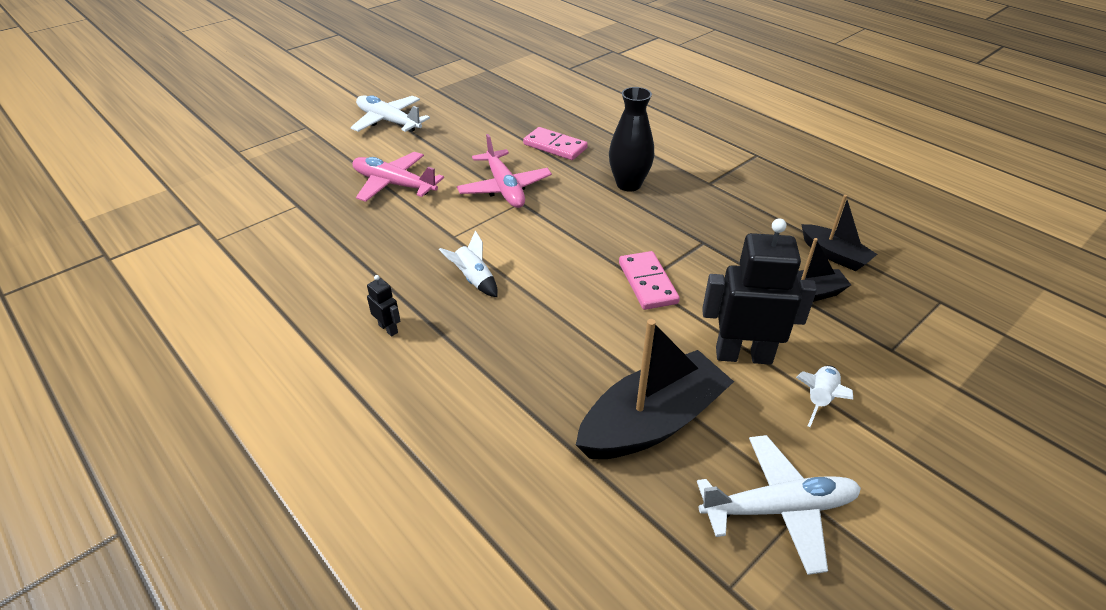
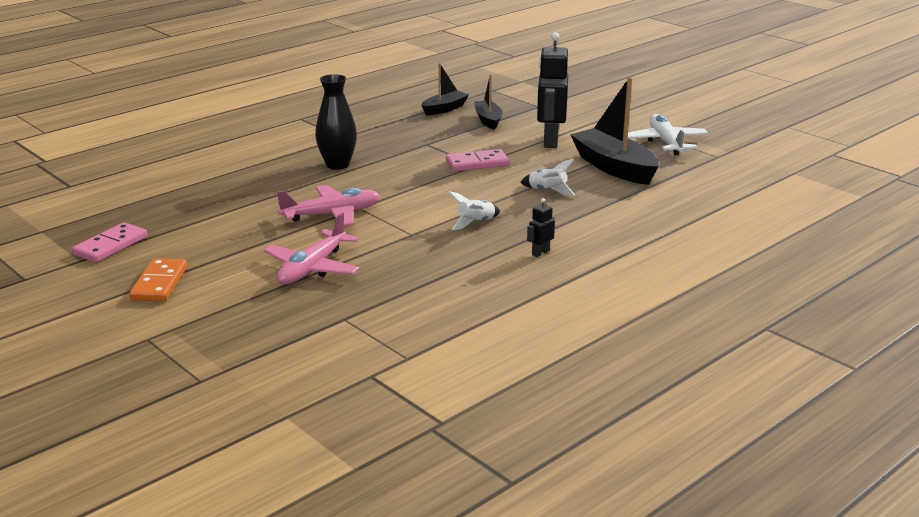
camera: 90 degrees left, 15 degrees down
(388, 121) = (159, 283): white plane -> orange domino
(555, 146) = (257, 193): pink domino -> pink domino (111, 245)
(819, 399) = (584, 127): white rocket -> white rocket (547, 191)

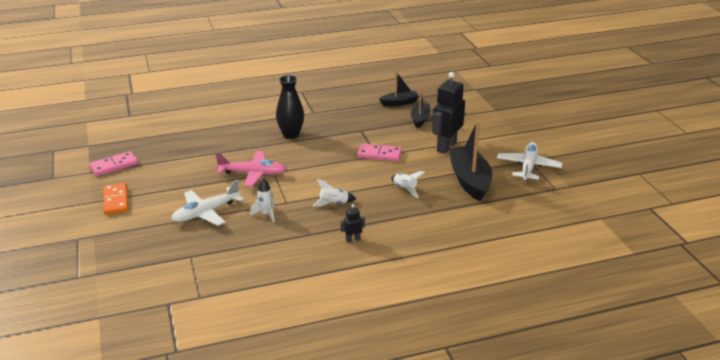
camera: 25 degrees right, 5 degrees up
(159, 283) = (115, 200): orange domino -> orange domino turned 45 degrees counterclockwise
(312, 268) = (206, 213): pink plane -> white plane
(398, 252) = (266, 214): none -> white rocket

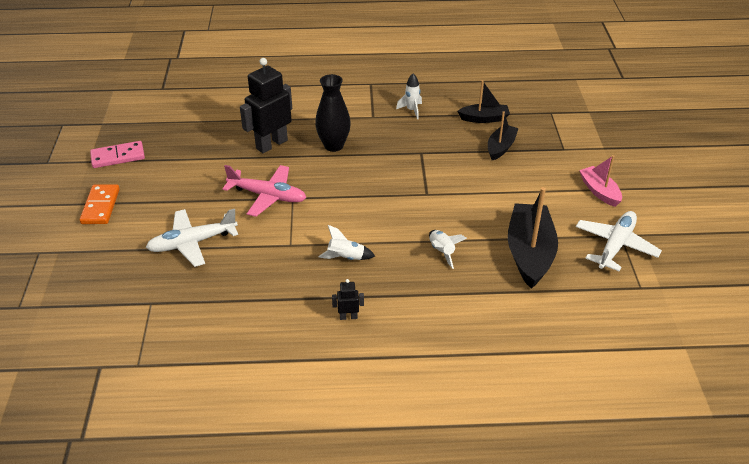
camera: 15 degrees right, 10 degrees up
(266, 214) = (259, 258): white rocket -> white rocket (411, 110)
(379, 154) = (430, 193): pink domino -> none
(446, 147) = (518, 195): black robot -> black robot (271, 144)
(503, 136) = (599, 191): none -> pink boat

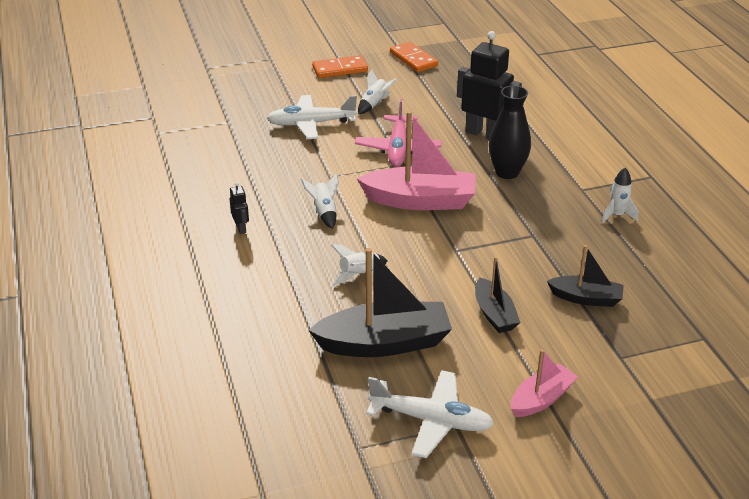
camera: 75 degrees right, 5 degrees down
(118, 156) = (413, 59): pink domino -> orange domino
(183, 196) = (374, 104): none -> white rocket
(192, 243) = (311, 124): white plane -> white plane turned 60 degrees counterclockwise
(352, 199) = (420, 201): none -> pink boat
(484, 118) = (642, 277): black boat -> black boat (494, 314)

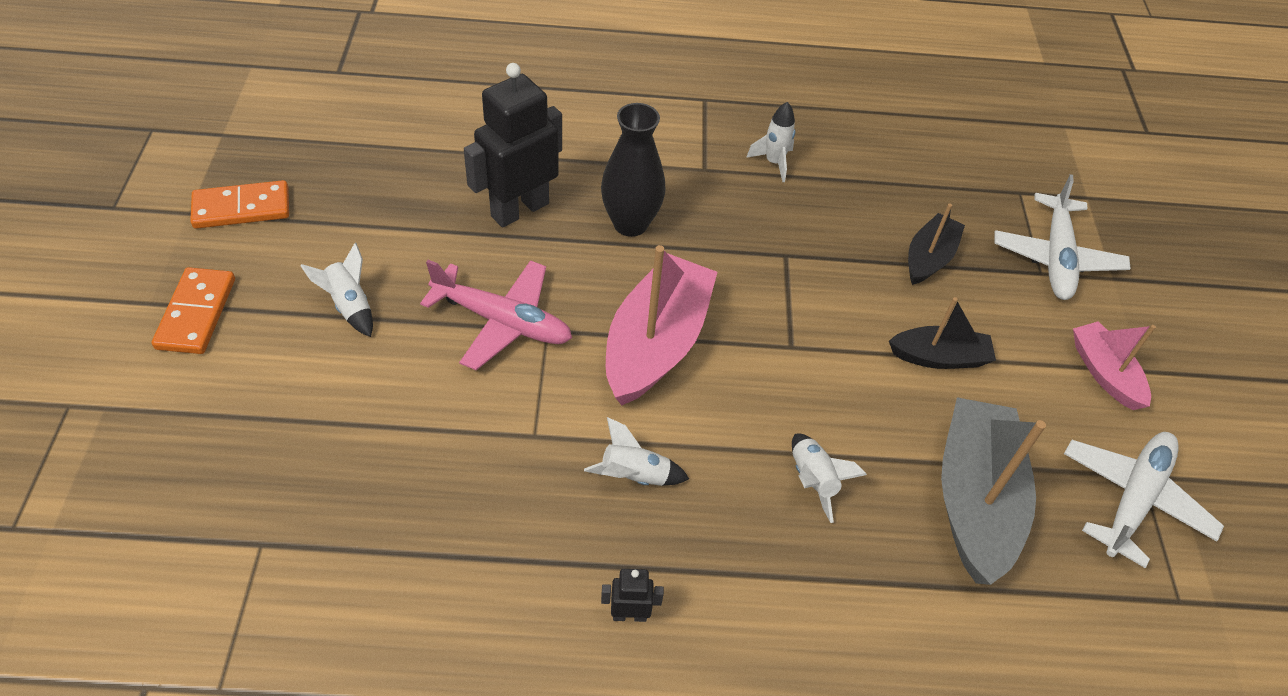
camera: 75 degrees left, 15 degrees up
(311, 124) = (354, 413): white plane -> white plane (1056, 257)
(384, 343) = (974, 500): black boat -> grey boat

